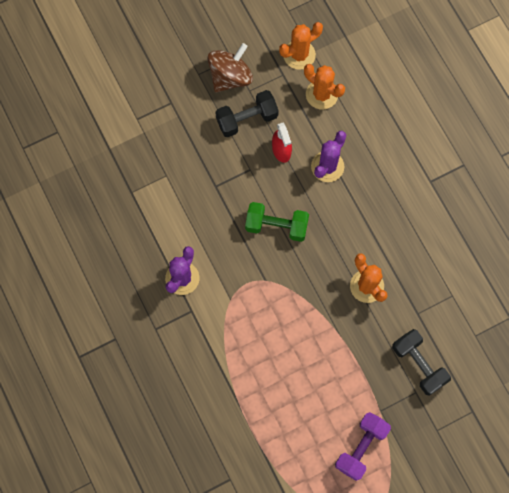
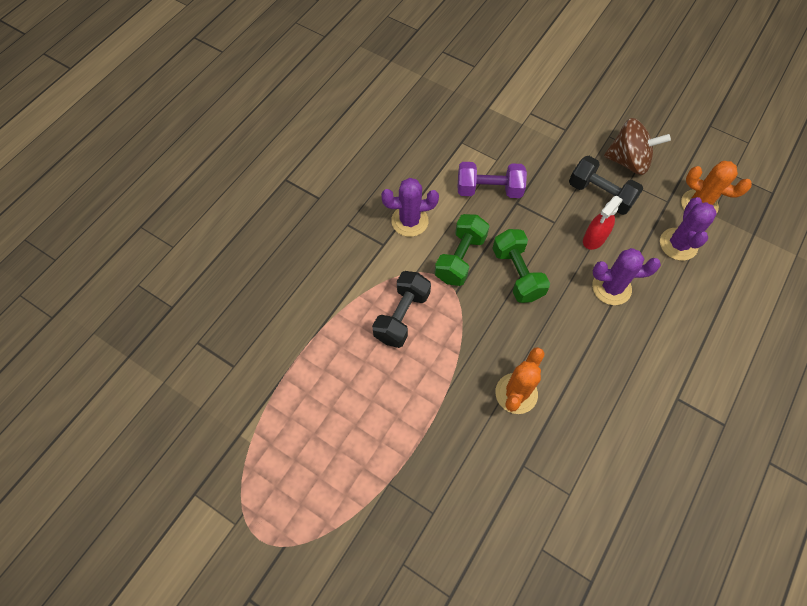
camera: 60 degrees right, 10 degrees down
(238, 259) = (460, 258): none -> green dumbbell
(321, 94) = (678, 244): orange cactus -> purple cactus
(361, 447) = (336, 484): purple dumbbell -> purple dumbbell (489, 190)
(418, 364) = (466, 498): black dumbbell -> black dumbbell (402, 316)

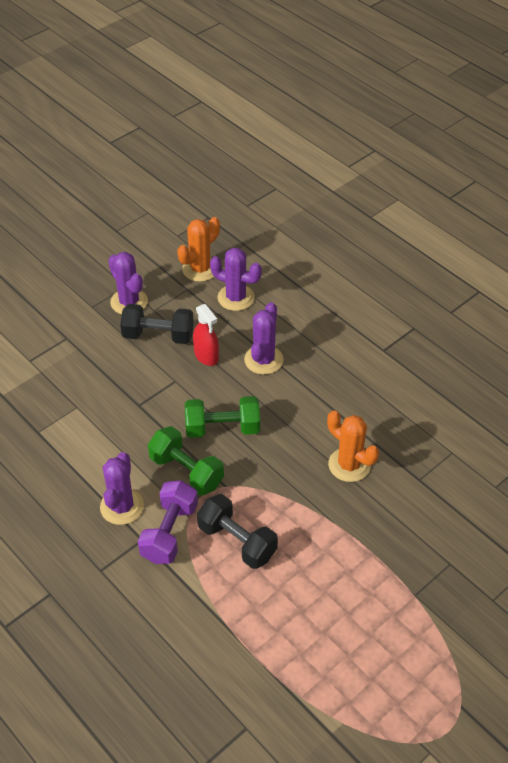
camera: 75 degrees left, 15 degrees down
(489, 190) = (112, 424): purple dumbbell -> purple dumbbell (169, 532)
(600, 194) = (158, 335): black dumbbell -> black dumbbell turned 45 degrees clockwise
(628, 161) = (129, 302): brown spinning top -> purple cactus

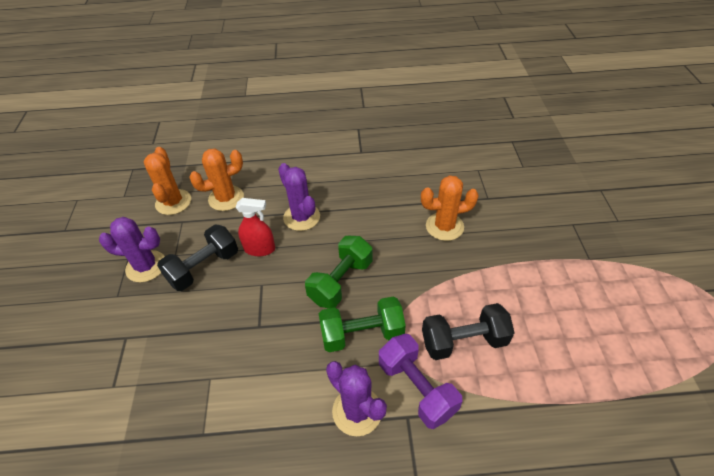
camera: 50 degrees left, 0 degrees up
(236, 298) = (226, 198): purple cactus -> orange cactus

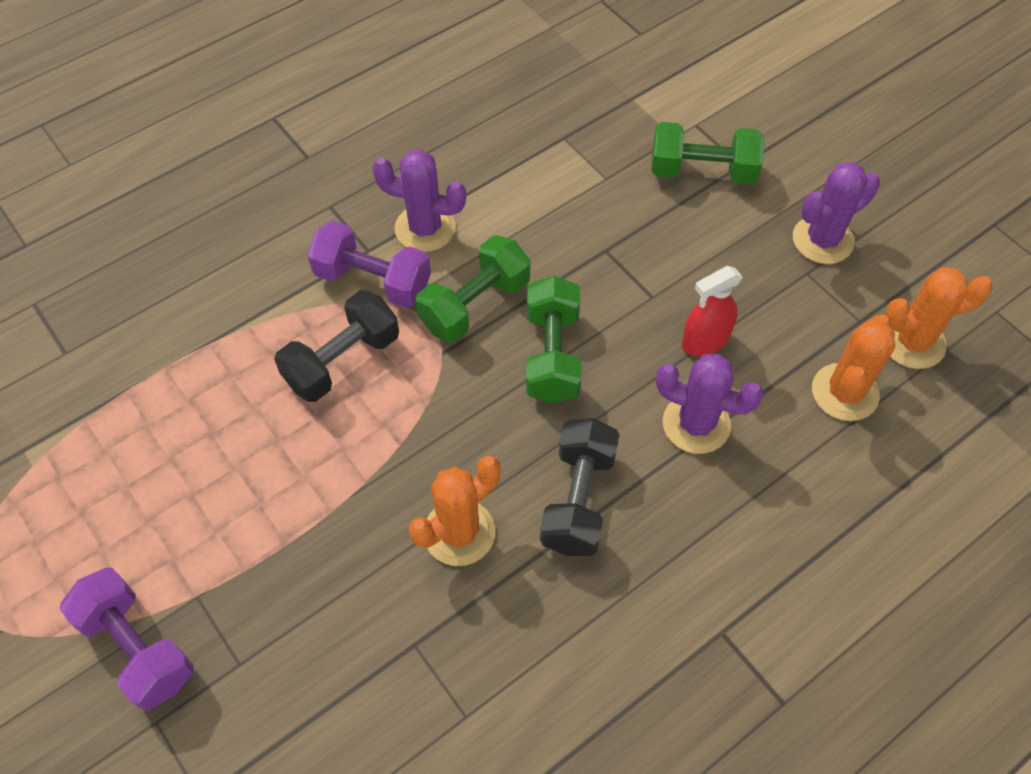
camera: 145 degrees right, 10 degrees up
(151, 346) = (702, 171): none -> green dumbbell
(173, 202) = (912, 342): orange cactus -> orange cactus turned 60 degrees counterclockwise
(203, 267) = (749, 277): black dumbbell -> black dumbbell (578, 500)
(624, 250) = (138, 647): none -> purple dumbbell

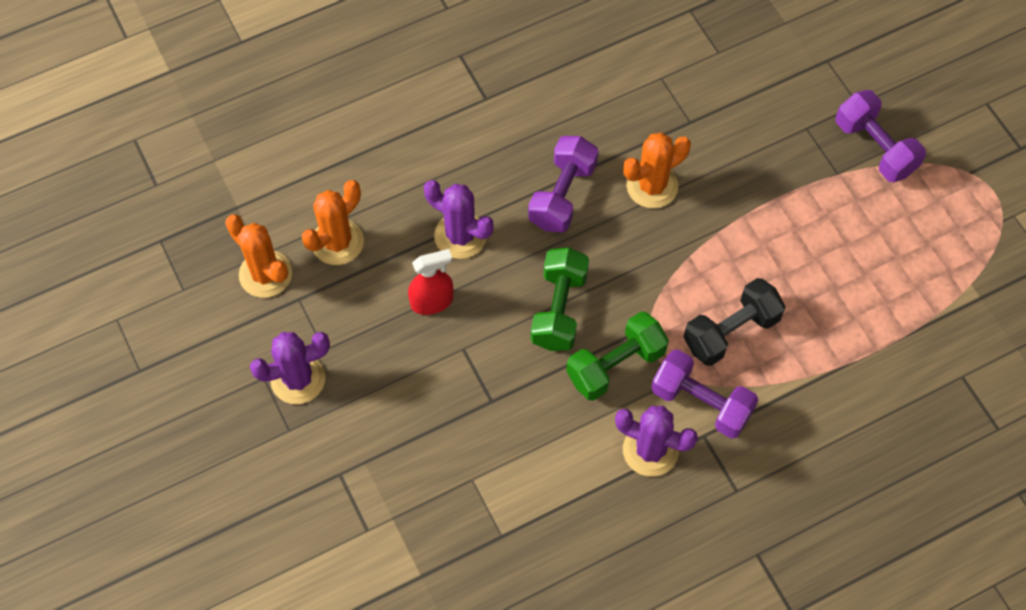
camera: 170 degrees left, 5 degrees up
(578, 500) = (562, 195): black dumbbell -> purple dumbbell
(702, 171) = (379, 472): green dumbbell -> none
(912, 342) = (265, 274): orange cactus -> orange cactus turned 45 degrees clockwise

